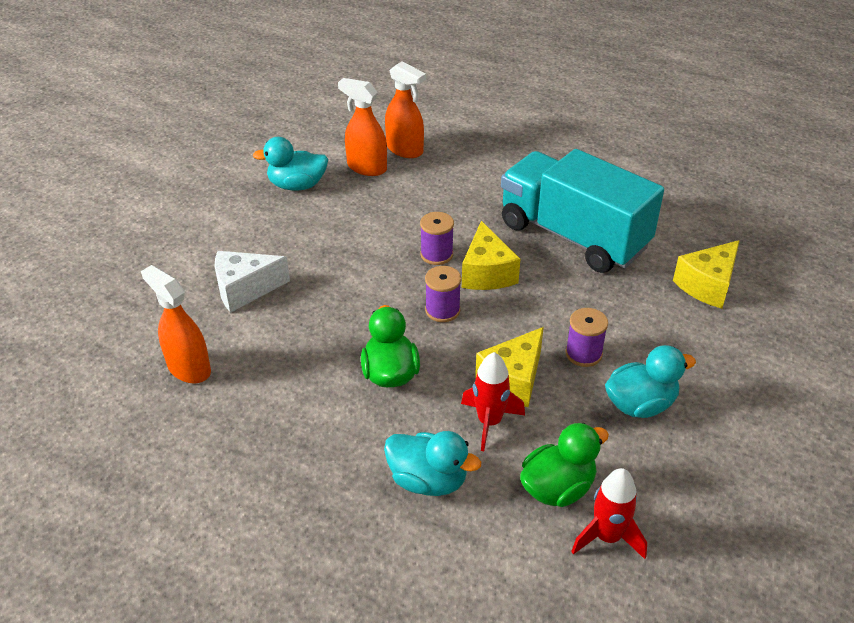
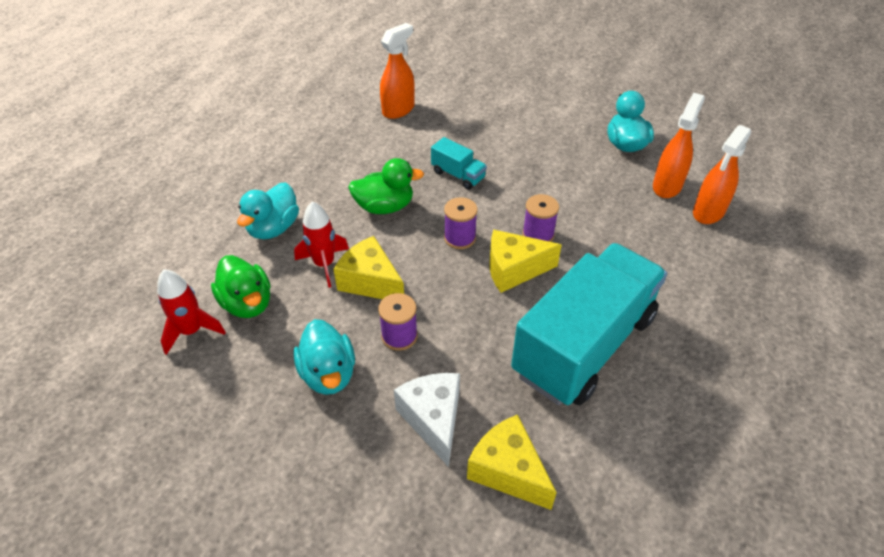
camera: 90 degrees right, 5 degrees up
(245, 289) = (482, 127): white cheese -> white cheese (433, 419)
(336, 311) = (458, 175): none -> turquoise truck

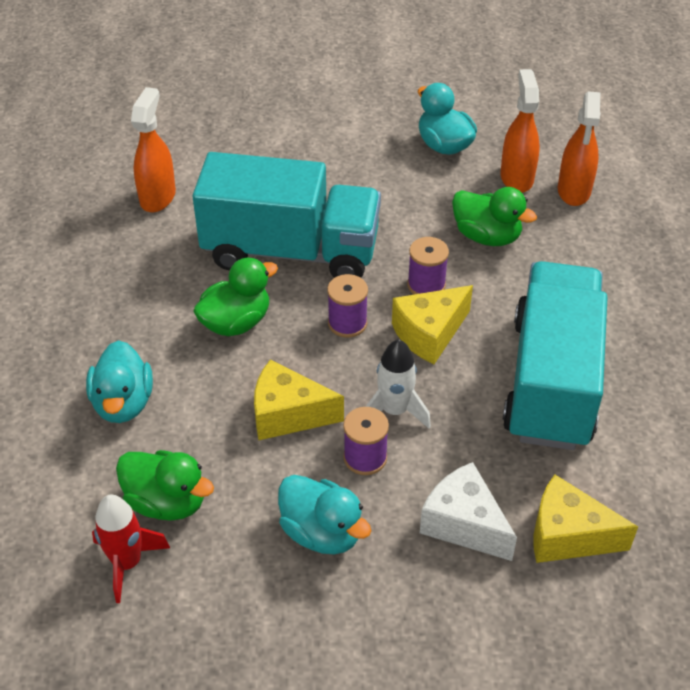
camera: 30 degrees left, 0 degrees up
(324, 264) = (220, 418): red rocket -> none
(446, 313) = (394, 411): none -> white rocket
(458, 175) = (291, 251): turquoise truck -> turquoise truck, size x2.47
(611, 218) = (487, 236): none -> green duck

